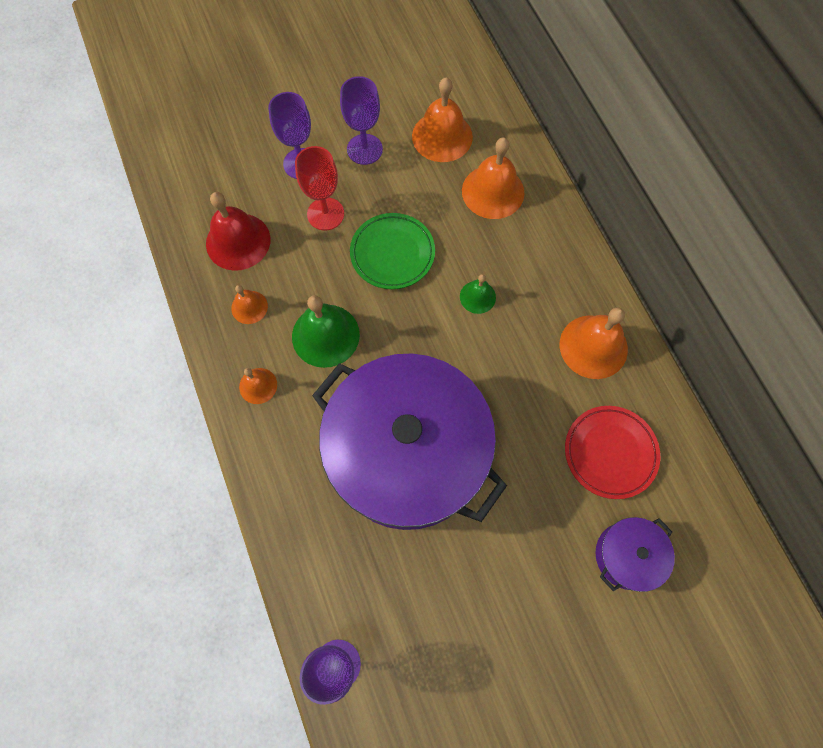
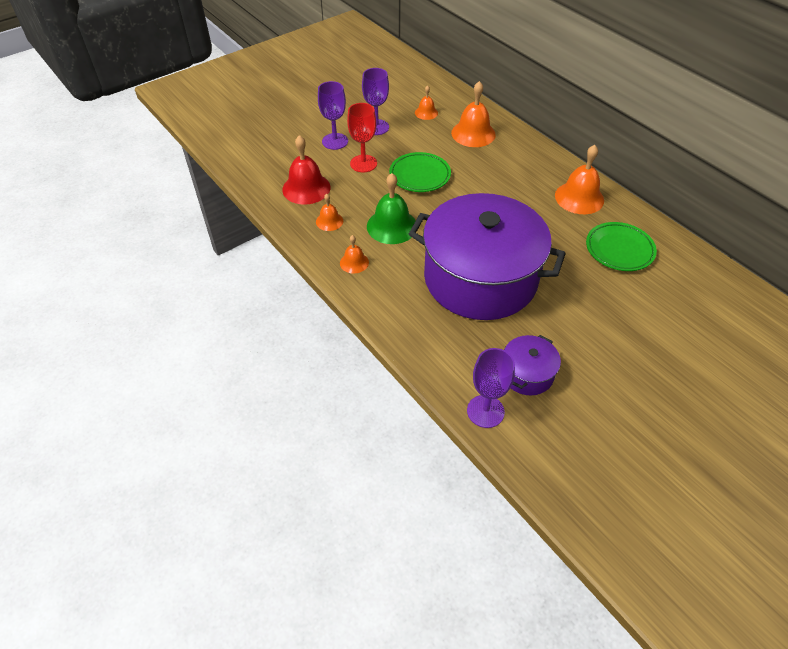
camera: 15 degrees left, 20 degrees down
(442, 136) = (426, 113): orange bell -> orange bell, size x0.55
(477, 297) = (489, 187): green bell -> none
(610, 453) = (619, 250): red plate -> green plate
(627, 555) = (660, 302): purple pot -> purple pot (527, 374)

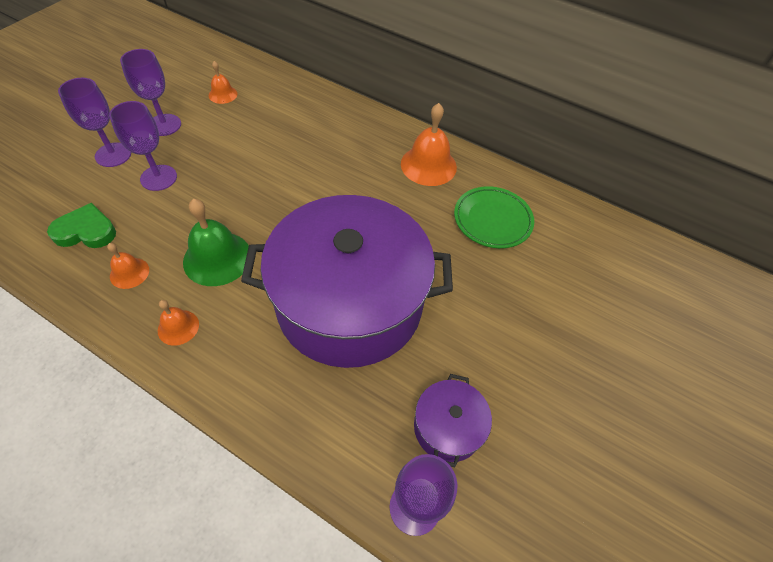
camera: 25 degrees left, 5 degrees up
(306, 188) = (86, 231): red bell -> green heart
(363, 163) = (158, 178): red goblet -> purple goblet
(419, 175) = (236, 178): green plate -> none
(473, 133) = (286, 110): orange bell -> none

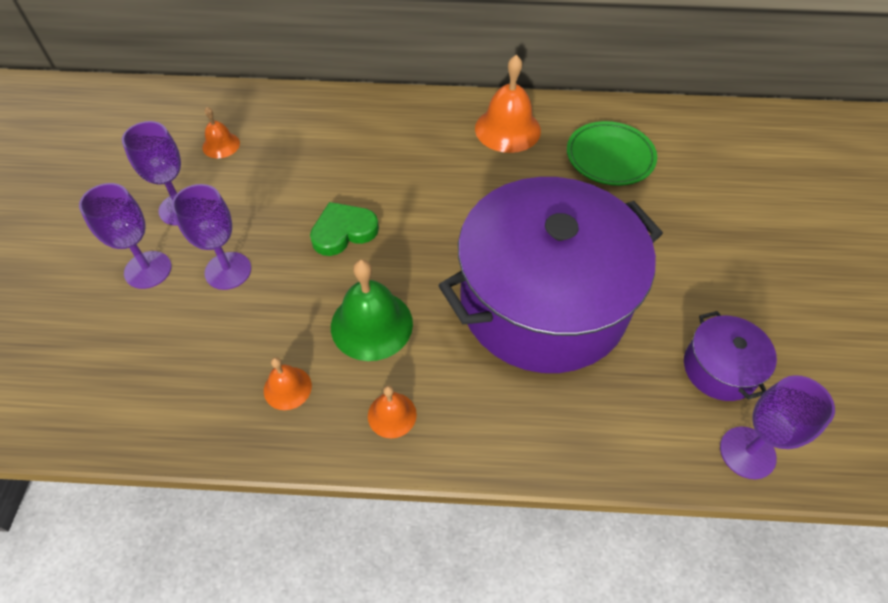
camera: 25 degrees left, 0 degrees up
(86, 231) = (194, 369): green heart -> green heart (343, 231)

